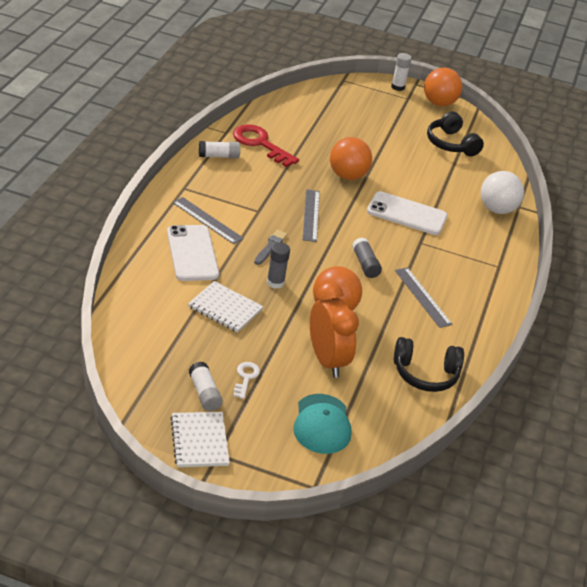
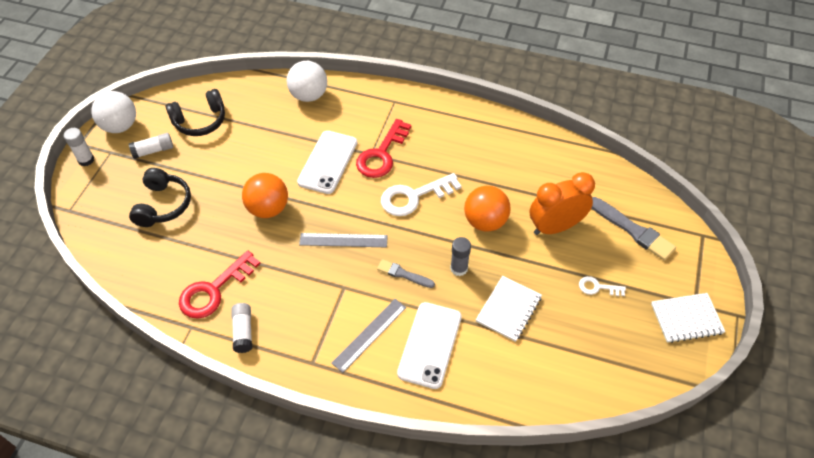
camera: 85 degrees left, 15 degrees up
(192, 253) = (429, 345): white phone -> white phone turned 60 degrees counterclockwise
(204, 393) = (628, 319): white glue stick -> white glue stick (153, 150)
(322, 424) = (633, 230): turquoise cap -> grey brush
(365, 264) = (414, 197): grey glue stick -> white key
(420, 249) = (382, 154): none -> red key
(422, 297) = (451, 156): grey ruler -> none
(425, 374) = (549, 159): black headphones -> black headphones (163, 205)
(439, 103) = (120, 126): orange ball -> white ball

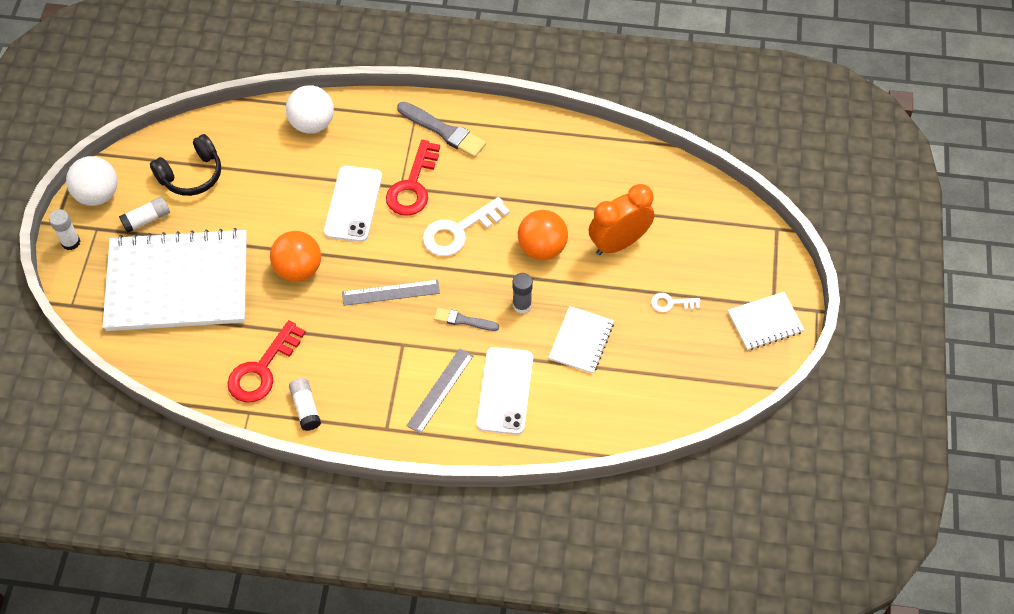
camera: 10 degrees left, 5 degrees up
(163, 205) = (178, 283): black headphones -> white notebook
(633, 230) = (702, 234): grey brush -> grey brush (443, 131)

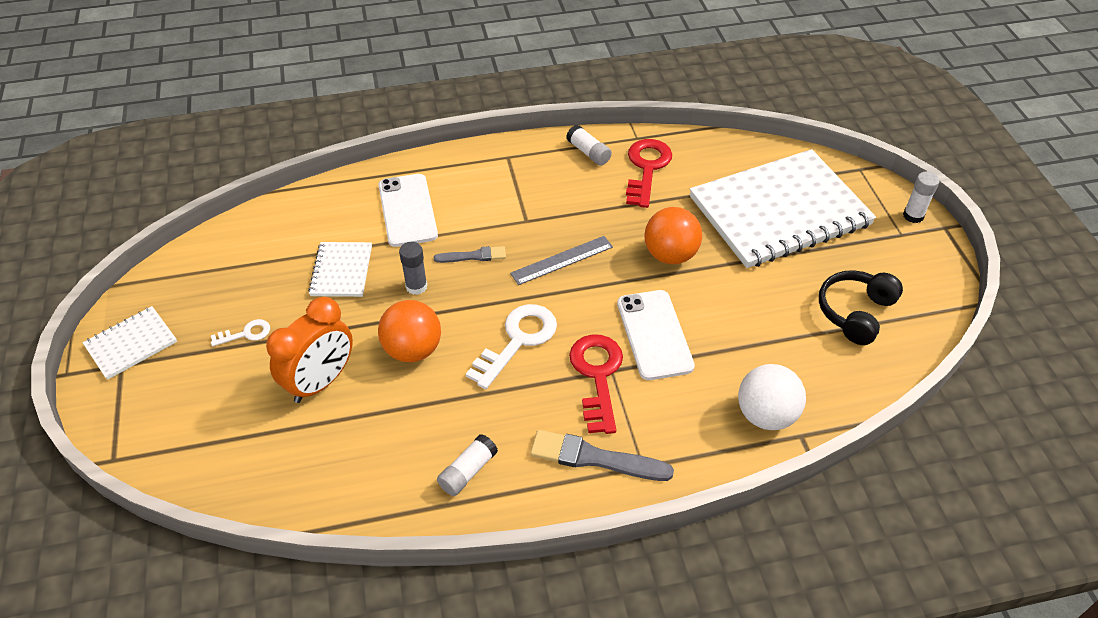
camera: 160 degrees right, 10 degrees down
(98, 195) = (932, 264): white ball -> none
(147, 219) = (860, 256): white glue stick -> white glue stick (468, 471)
(440, 390) = (471, 195): grey ruler -> none

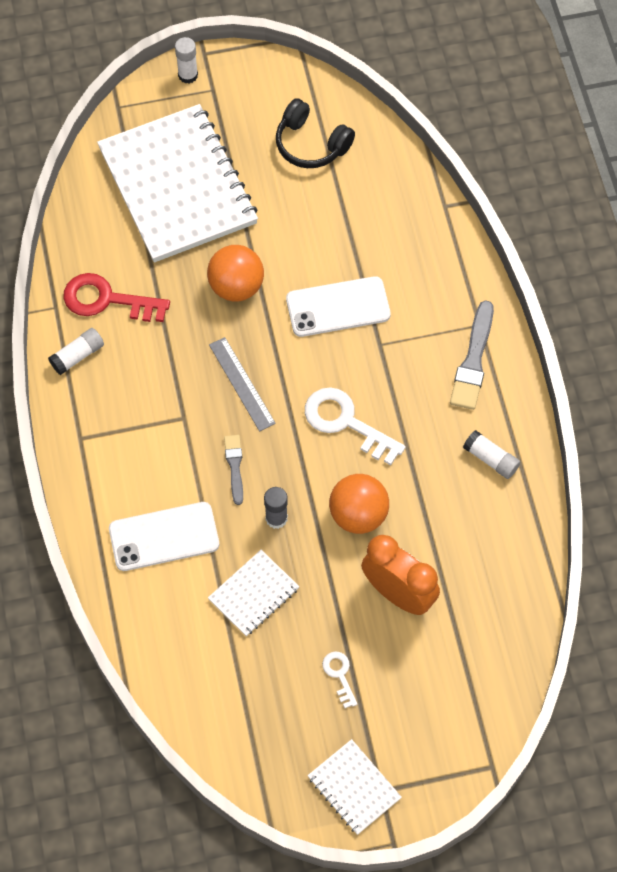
camera: 90 degrees left, 15 degrees up
(341, 271) = (254, 594): white notebook -> white notebook turned 45 degrees counterclockwise
(597, 376) = (386, 356): red key -> none
(766, 415) = (425, 228): white ball -> none

